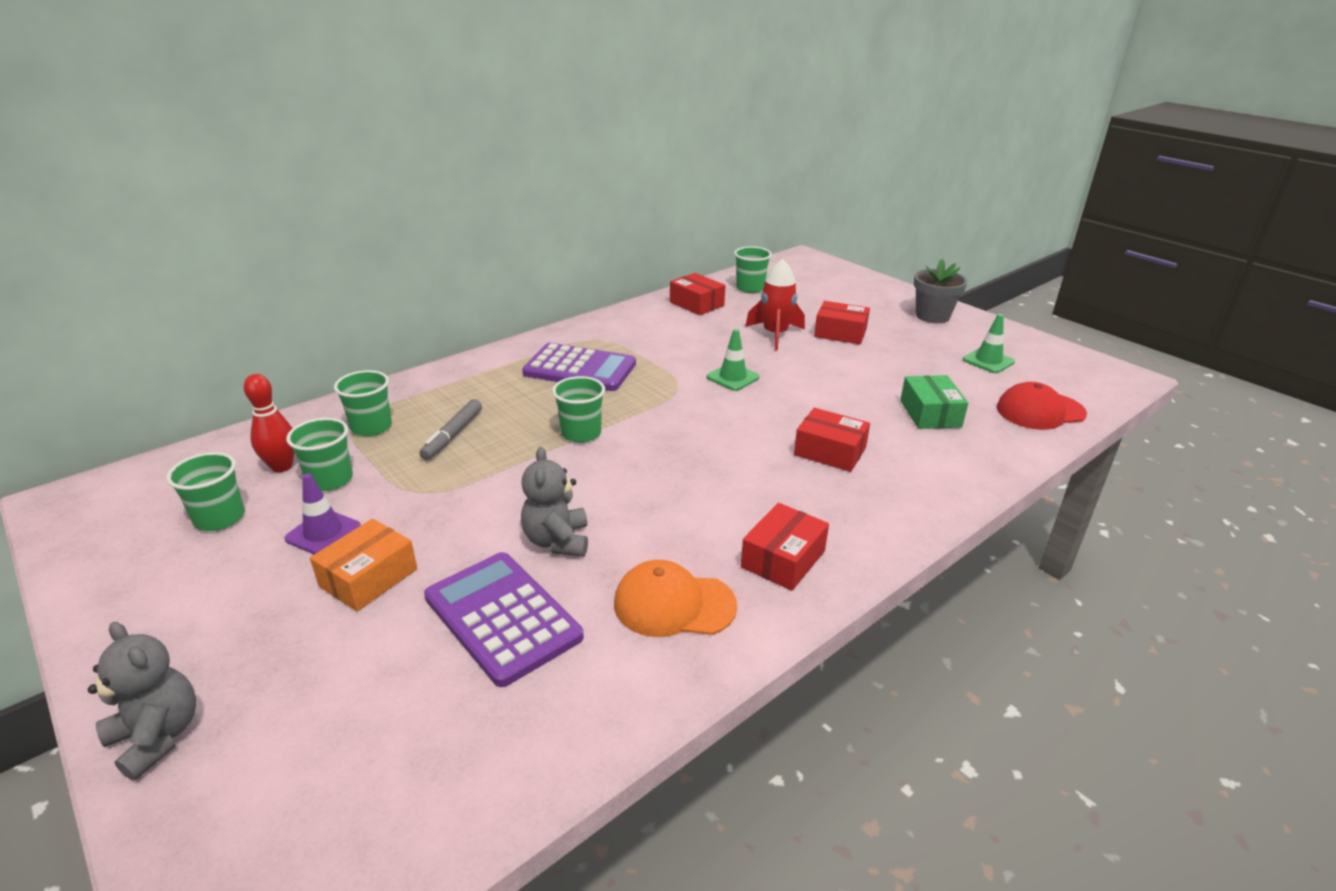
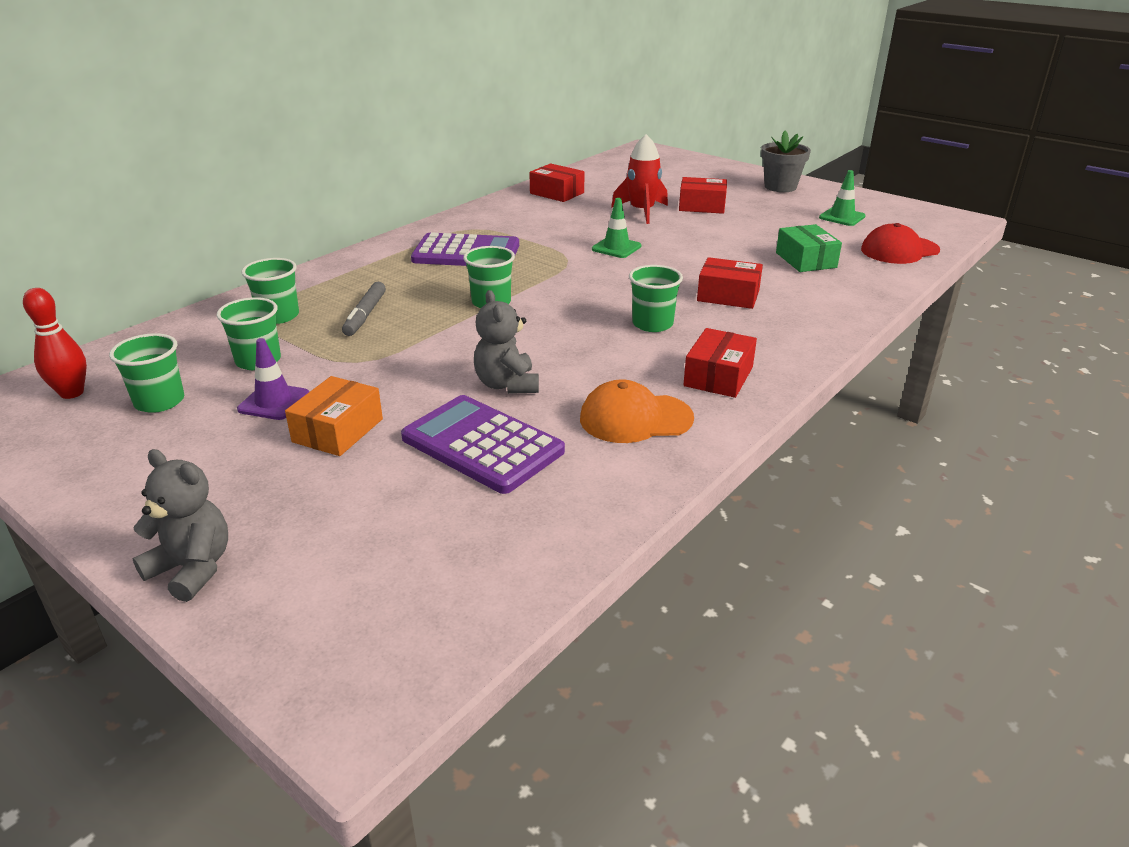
camera: 10 degrees left, 0 degrees up
(282, 466) = (202, 355): red bowling pin -> red bowling pin (72, 393)
(750, 288) = (603, 177): green cup -> green cup (652, 324)

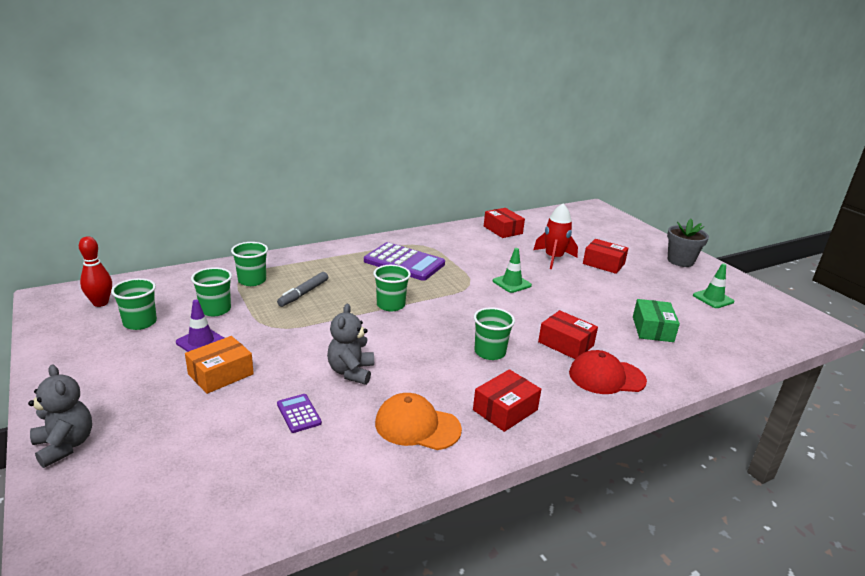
camera: 20 degrees right, 5 degrees down
(482, 445) = (299, 413): purple calculator -> purple calculator, size x0.46
(899, 250) = (741, 340): red cap -> red cap (606, 377)

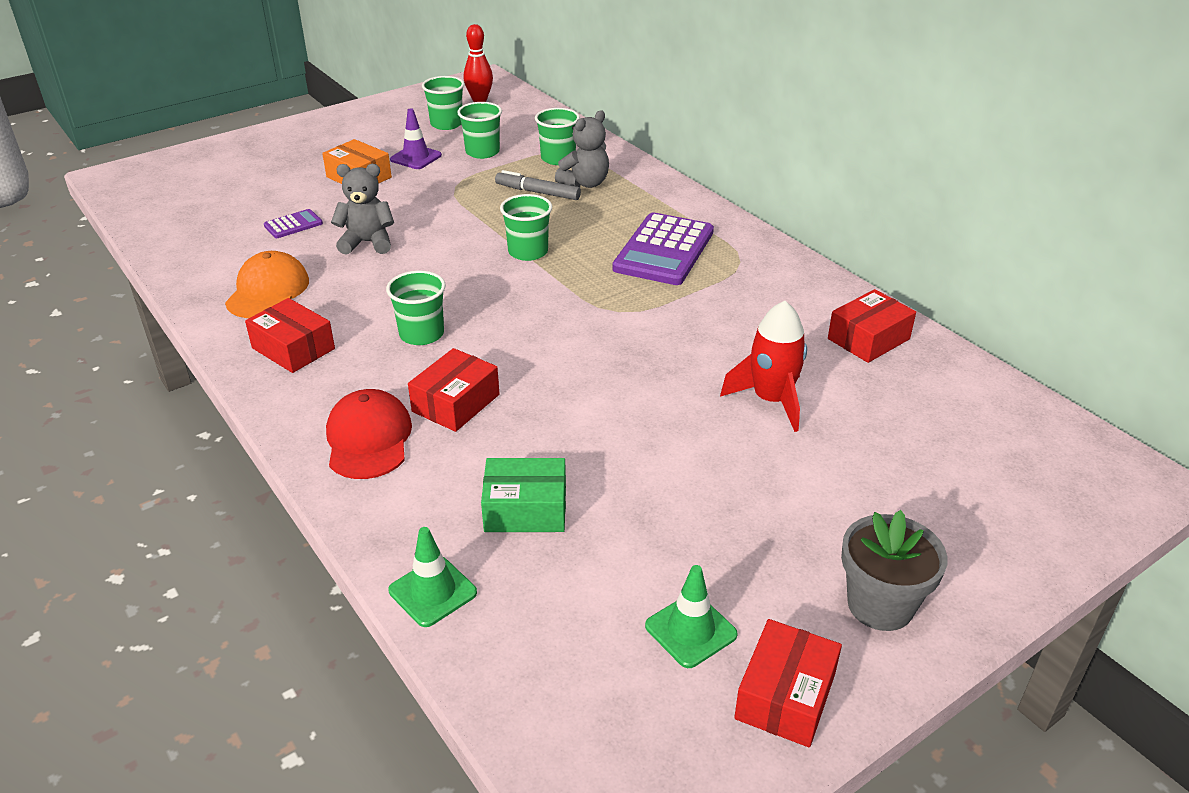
camera: 85 degrees right, 10 degrees up
(65, 445) = (258, 140): grey teddy bear -> grey teddy bear (585, 183)
(511, 283) = (639, 351): green traffic cone -> green traffic cone (432, 592)
(603, 264) = (785, 468): red box -> red box (785, 696)

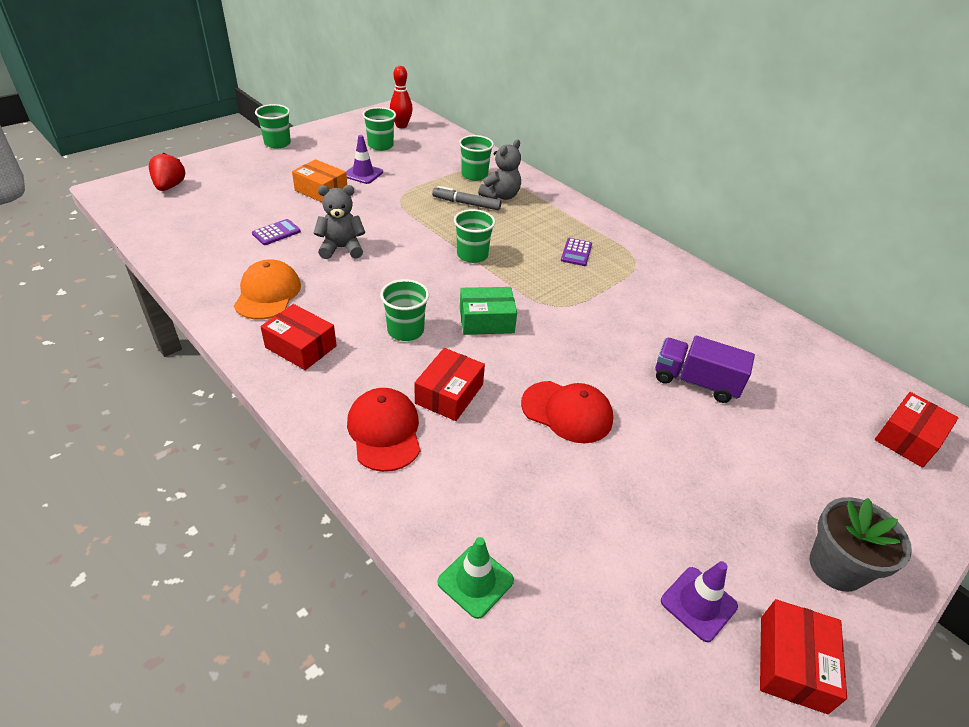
camera: 10 degrees left, 5 degrees up
(179, 173) = (170, 186): none -> red strawberry
(482, 152) = (414, 169): green cup -> green cup (277, 143)
(525, 509) = (532, 493): green box -> green box (486, 320)
(595, 427) = (567, 412): none -> red cap
(664, 250) = (576, 252): purple calculator -> purple calculator, size x0.46
(690, 630) = (698, 603): green traffic cone -> purple traffic cone
(771, 400) = (695, 382): red rocket -> purple truck
(868, 339) = (749, 325): red box -> red box (908, 438)

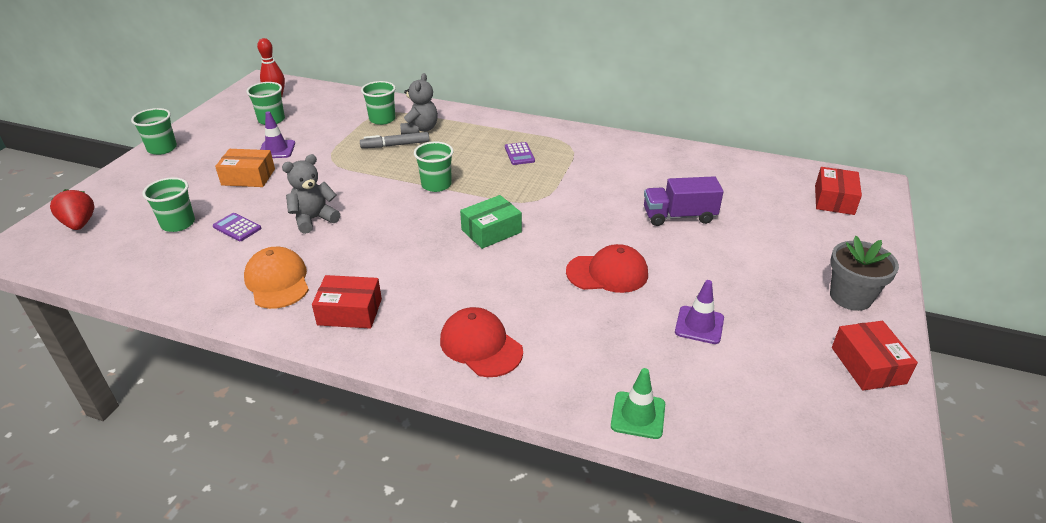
camera: 25 degrees left, 5 degrees down
(276, 233) = (237, 227): purple calculator -> purple calculator turned 75 degrees counterclockwise
(405, 330) = (431, 264): green cup -> green cup (178, 224)
(449, 394) = (508, 297): red box -> none
(698, 603) = (790, 358): purple traffic cone -> purple traffic cone (699, 325)

